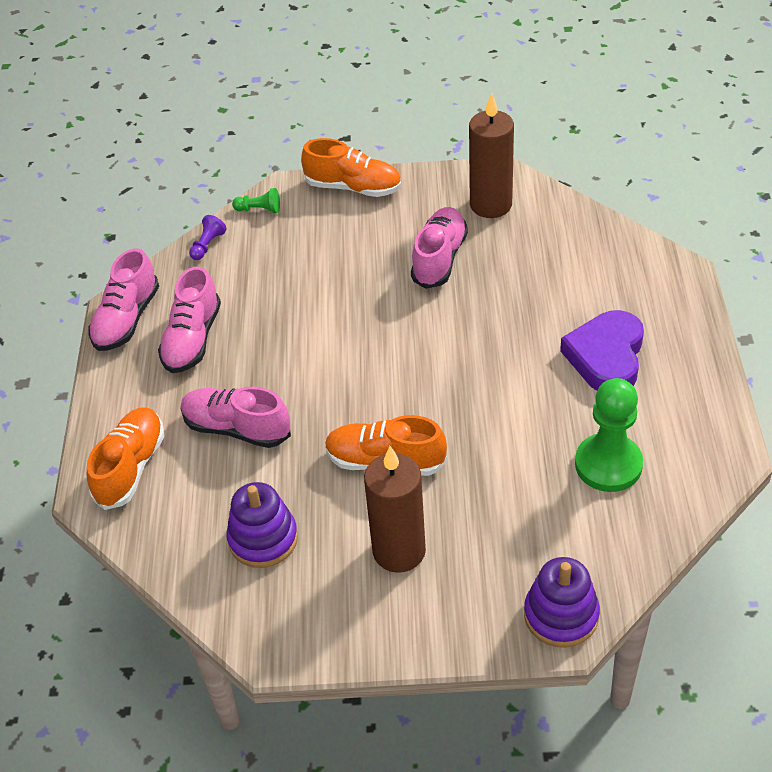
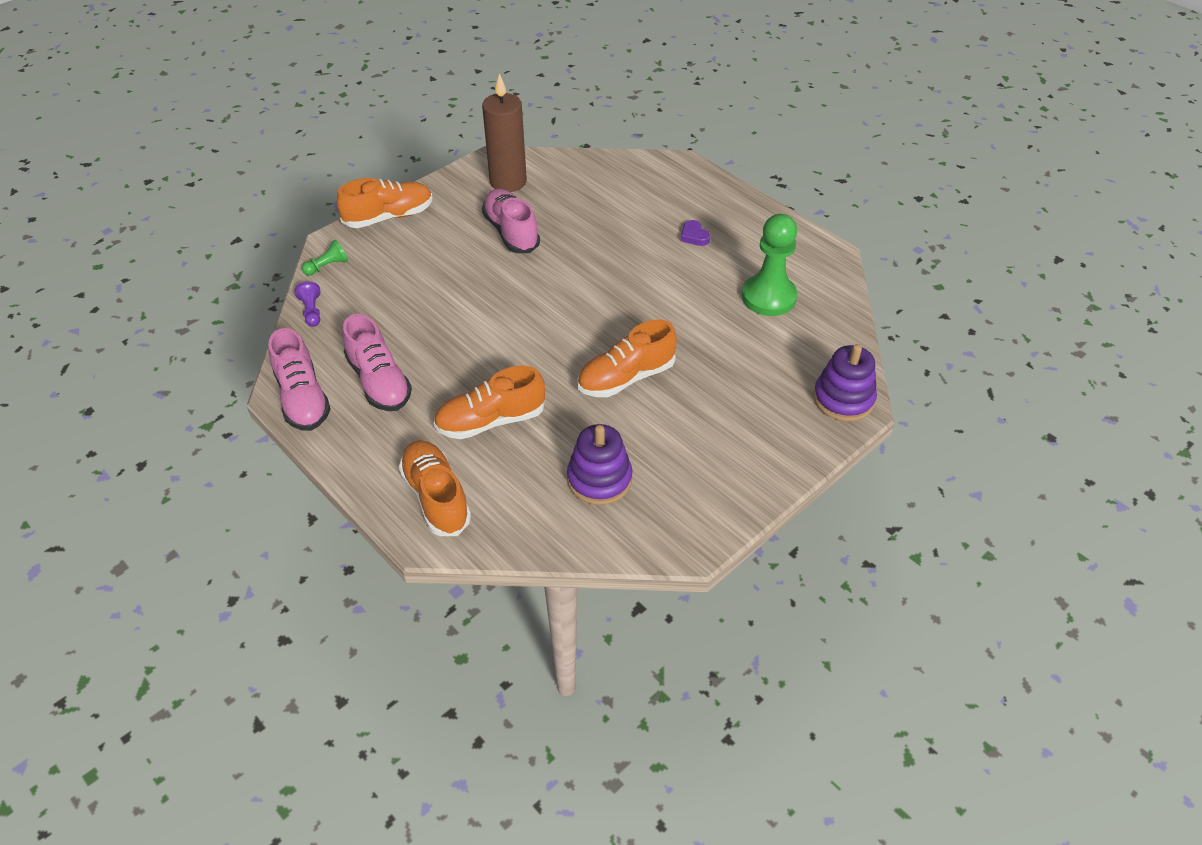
camera: 45 degrees left, 0 degrees up
(237, 428) = (491, 421): pink shoe -> orange shoe
(399, 551) = (702, 426): brown candle -> none
(606, 357) = (694, 236): purple heart -> purple heart, size x0.43

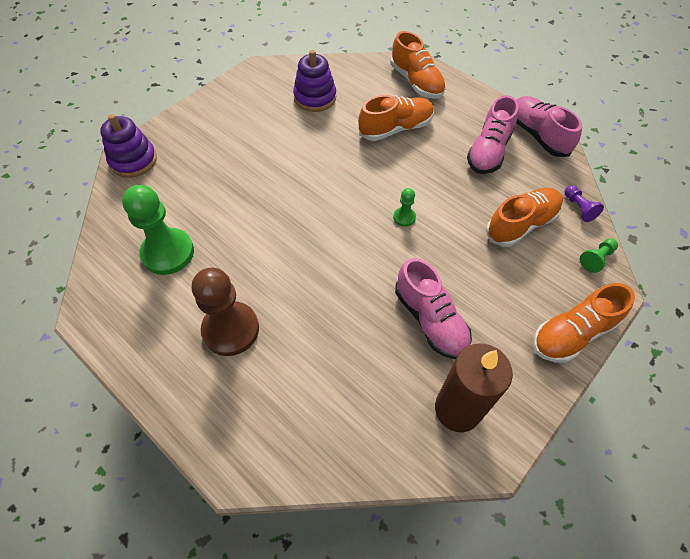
camera: 175 degrees right, 10 degrees up
(379, 382) = (488, 151): pink shoe -> pink shoe turned 120 degrees counterclockwise
(511, 314) = (404, 217): none -> green pawn
(626, 378) = (300, 166): orange shoe -> orange shoe (521, 224)
(694, 236) = (231, 329): purple heart -> brown pawn

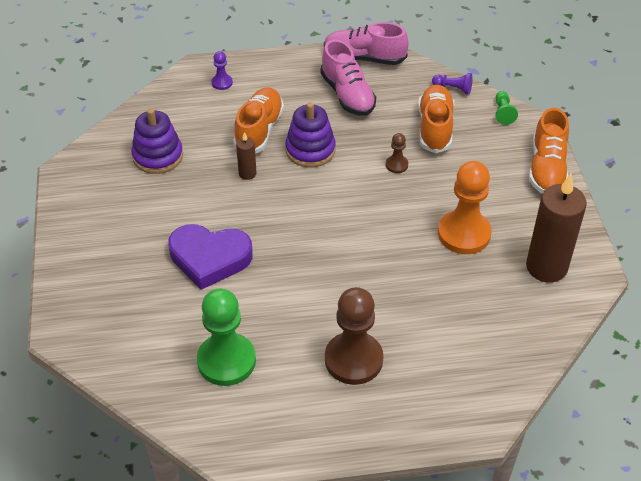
camera: 50 degrees left, 10 degrees down
(133, 160) = (78, 330): purple stacking toy -> purple stacking toy (310, 150)
(252, 182) = (210, 258): none -> purple heart
(348, 150) = (247, 173): none -> brown candle
(404, 217) = (357, 186): green pawn -> none
(416, 82) = (222, 83): orange shoe -> purple pawn
(430, 320) = (464, 234): pink shoe -> orange pawn
(453, 226) = (396, 165): none -> brown pawn

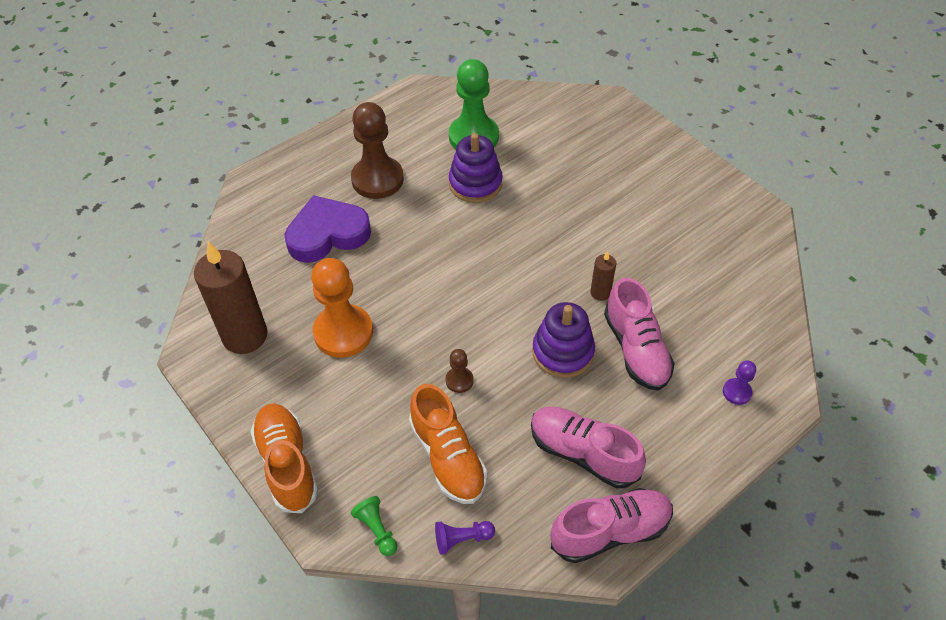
camera: 150 degrees right, 5 degrees up
(158, 156) = (701, 268): purple stacking toy -> purple stacking toy (475, 184)
(210, 258) = (557, 200): purple heart -> purple heart (327, 234)
(259, 130) = (636, 349): orange shoe -> pink shoe

